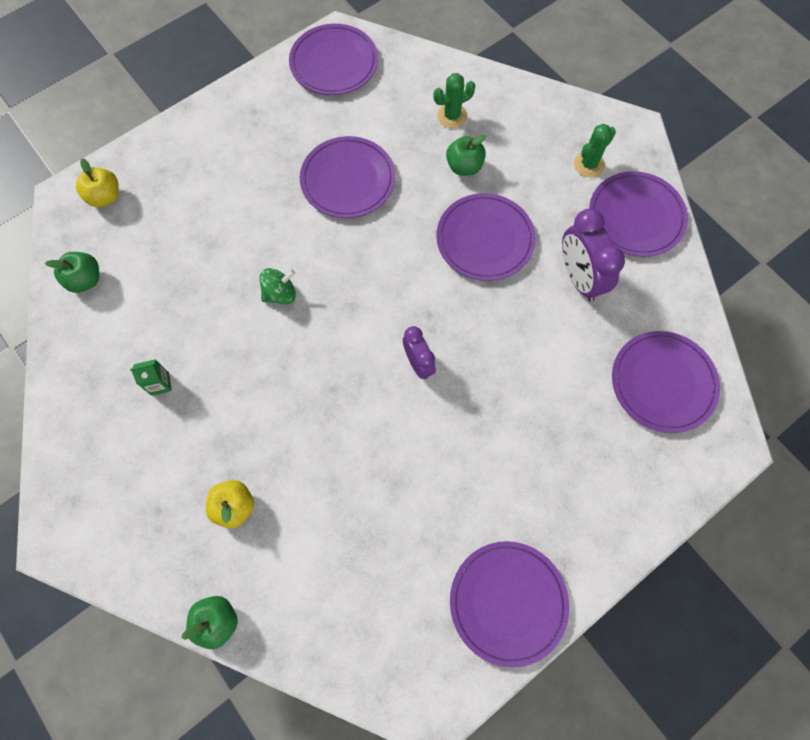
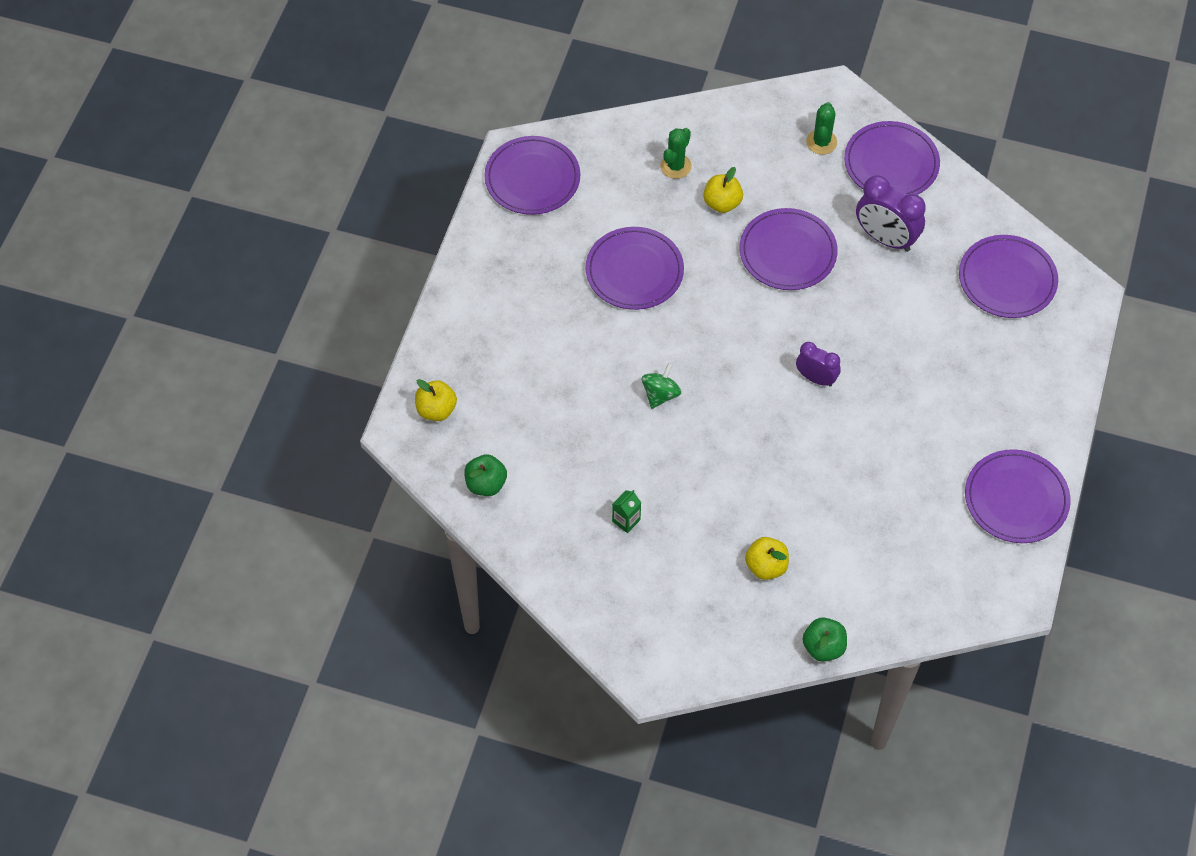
camera: 35 degrees left, 10 degrees down
(464, 167) = (722, 203): green apple -> yellow apple

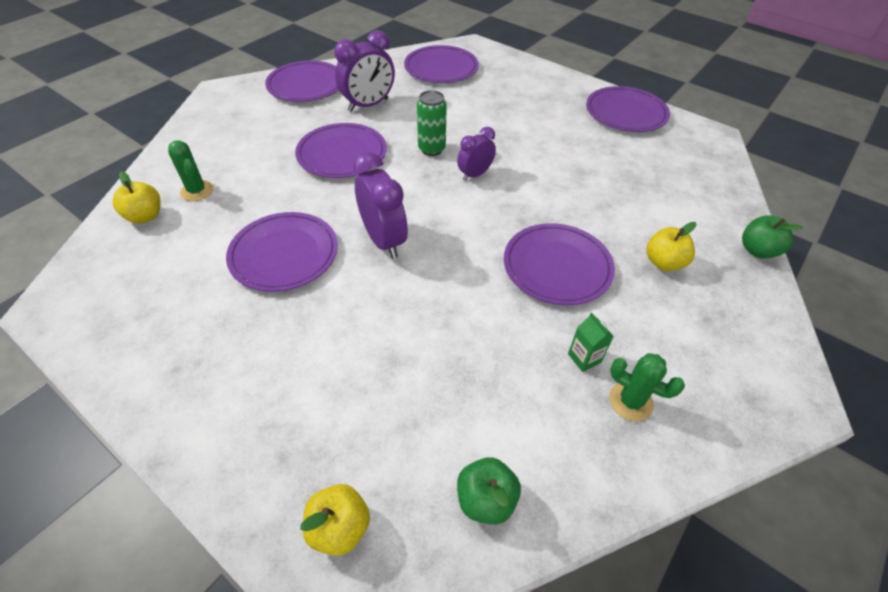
camera: 70 degrees left, 10 degrees down
(532, 178) = (100, 301): purple plate -> purple plate (557, 266)
(660, 394) = (439, 279): green spinning top -> none
(685, 336) = (384, 240): none -> purple clock
(722, 203) = (262, 175): yellow apple -> yellow apple (145, 216)
(821, 142) = (256, 109): green cactus -> green cactus (630, 401)
(837, 326) = (431, 149): none -> green can

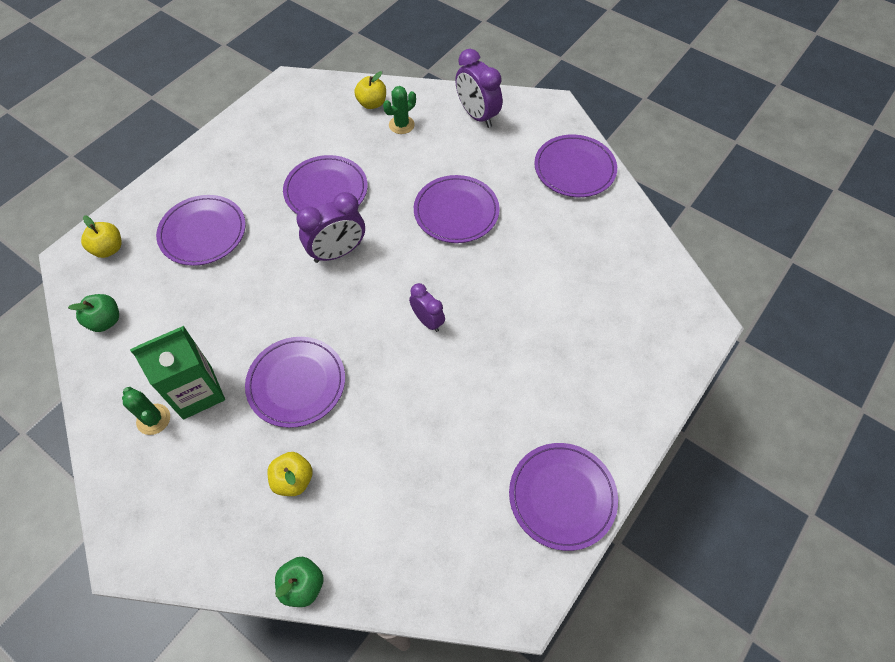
camera: 90 degrees right, 10 degrees up
(368, 105) = (543, 224): purple clock -> purple clock (477, 115)
(431, 149) = (468, 283): green can -> none
(441, 68) = (636, 288): purple plate -> purple plate (203, 232)
(584, 358) = (197, 392): green carton -> green carton, size x2.28
(630, 401) = (153, 419): green cactus -> green cactus turned 75 degrees counterclockwise

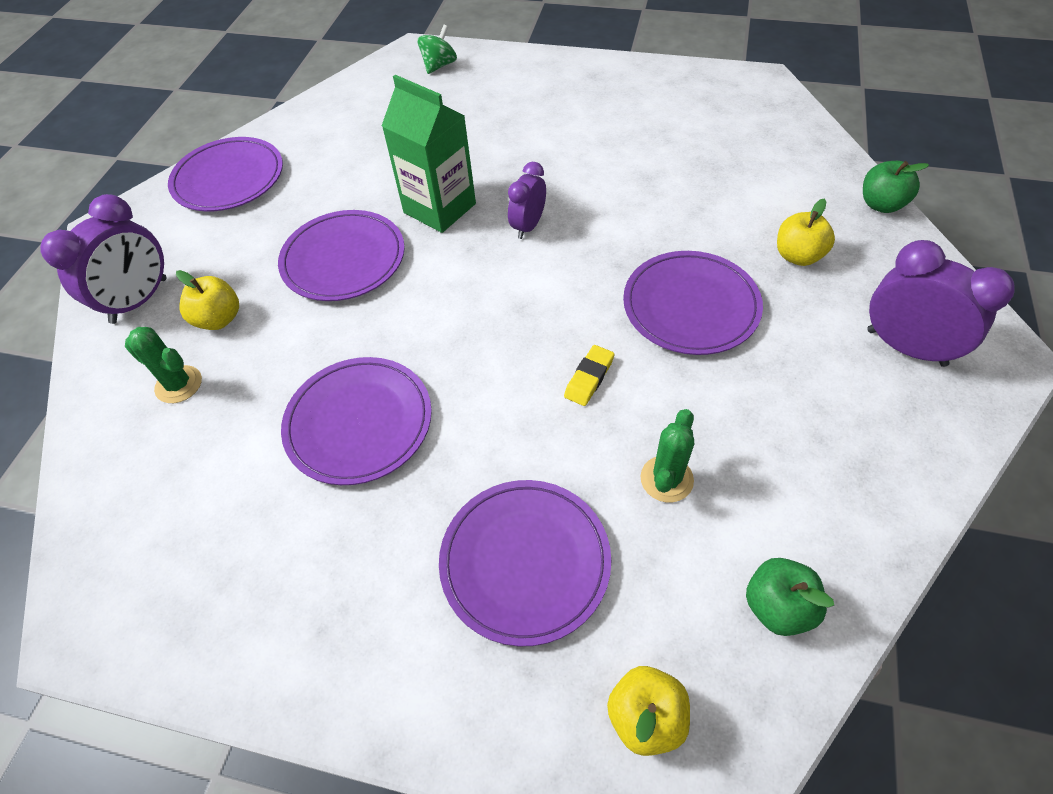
camera: 110 degrees left, 5 degrees down
(153, 419) = (855, 429): green cactus -> green cactus (666, 479)
(197, 392) = (782, 401): green carton -> green carton (439, 208)
(282, 302) = (589, 378): none -> yellow eraser
(337, 252) = (472, 354): purple clock -> purple clock (905, 347)
(372, 103) = (129, 449): yellow apple -> yellow apple (219, 319)
(562, 496) = (653, 84): purple plate -> none
(670, 333) = (439, 66): none -> green spinning top

